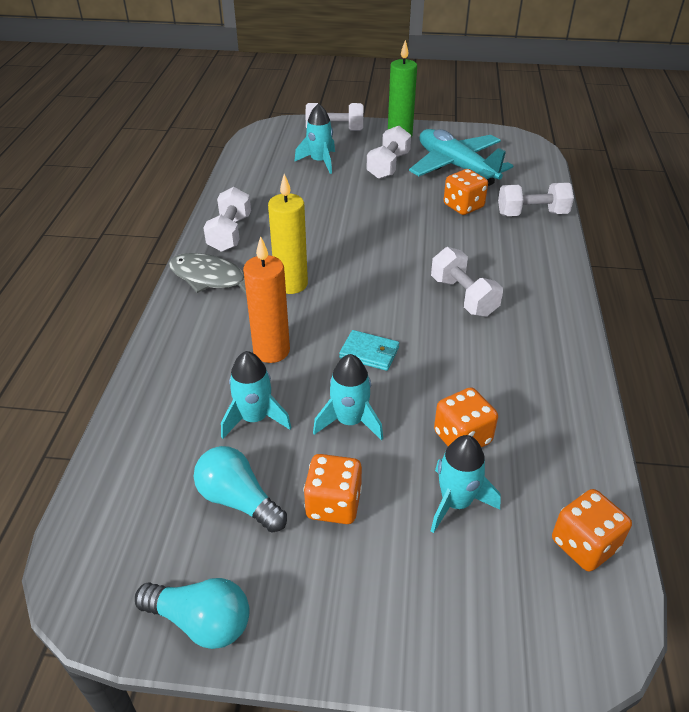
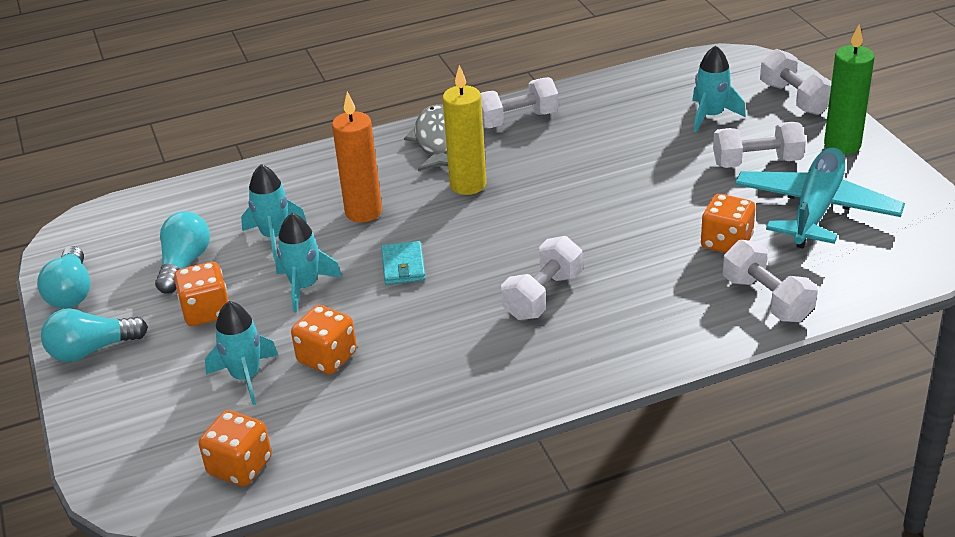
camera: 65 degrees right, 5 degrees down
(327, 627) = (92, 350): none -> turquoise light bulb

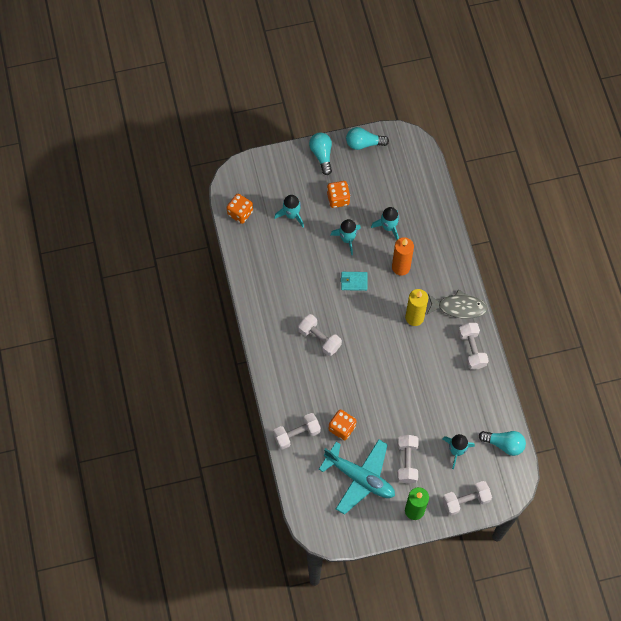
camera: 95 degrees right, 30 degrees up
(184, 264) = (375, 188): turquoise light bulb -> turquoise light bulb (504, 444)
(327, 357) = (297, 246): orange dice -> none

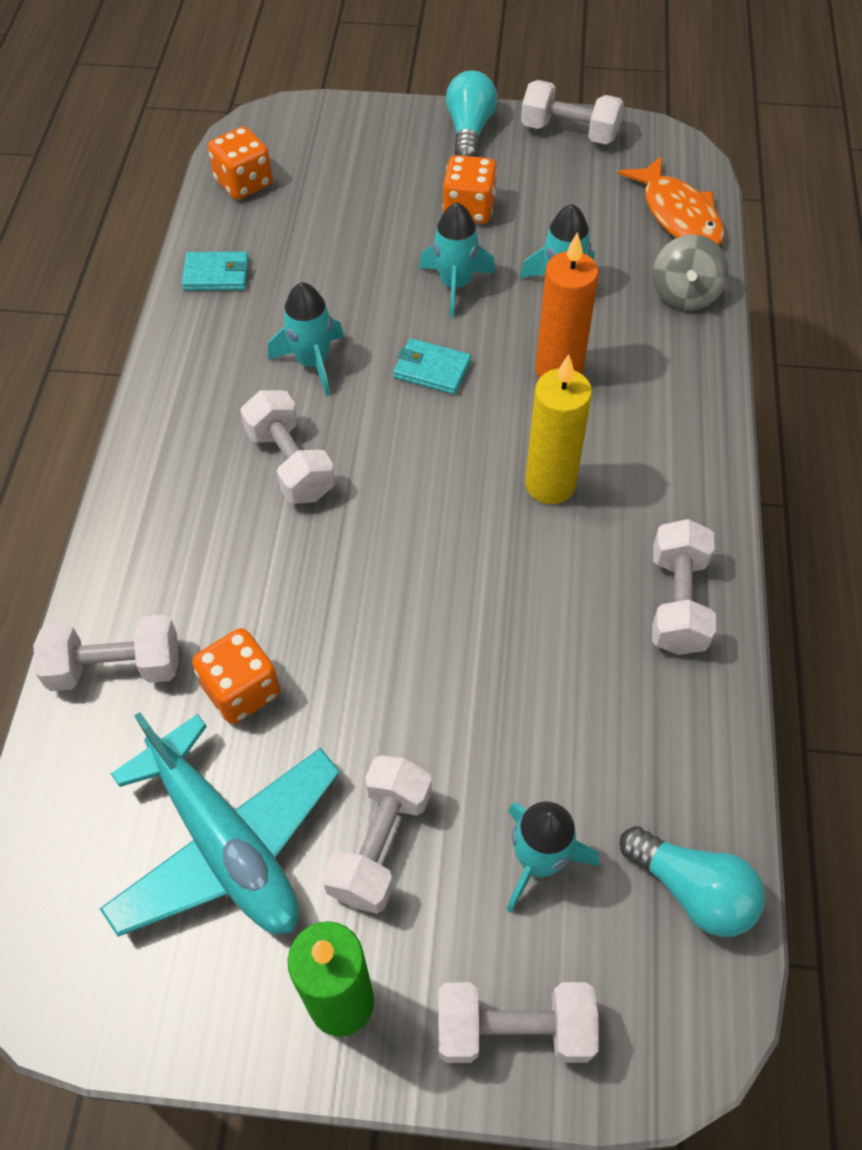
camera: 20 degrees right, 10 degrees down
(251, 263) = (216, 274): none -> turquoise wallet
(291, 215) = (352, 212): turquoise rocket -> turquoise rocket (313, 362)
(364, 143) = (569, 132): turquoise light bulb -> white dumbbell
(422, 176) = (678, 215): none -> orange fish
(436, 216) = (684, 294): none -> grey spinning top
(459, 307) = (675, 494): grey fish -> none

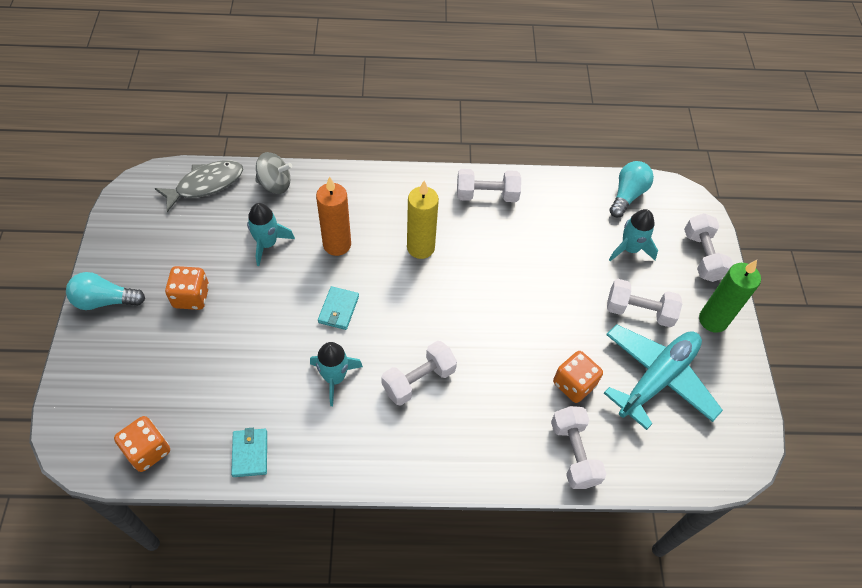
camera: 100 degrees left, 0 degrees up
(455, 285) = (265, 301): turquoise rocket -> none
(569, 132) = (116, 241): white dumbbell -> none
(678, 215) = (206, 184): orange fish -> grey fish

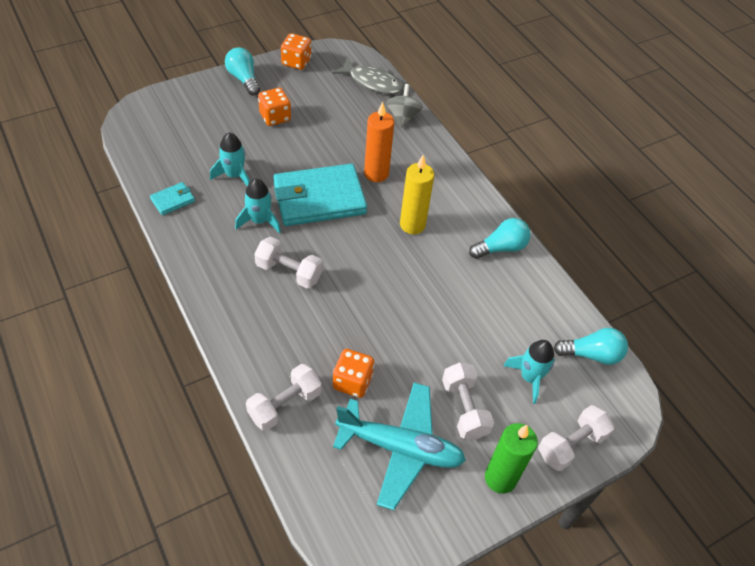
camera: 60 degrees right, 5 degrees down
(148, 450) = (147, 149): orange dice -> orange dice (296, 62)
(267, 244) = (347, 135): turquoise rocket -> turquoise rocket (234, 175)
(275, 184) = (403, 117): grey spinning top -> grey spinning top turned 150 degrees counterclockwise
(338, 309) = (319, 198): turquoise wallet -> turquoise wallet, size x2.33
(487, 195) = (501, 248): white dumbbell -> turquoise light bulb

